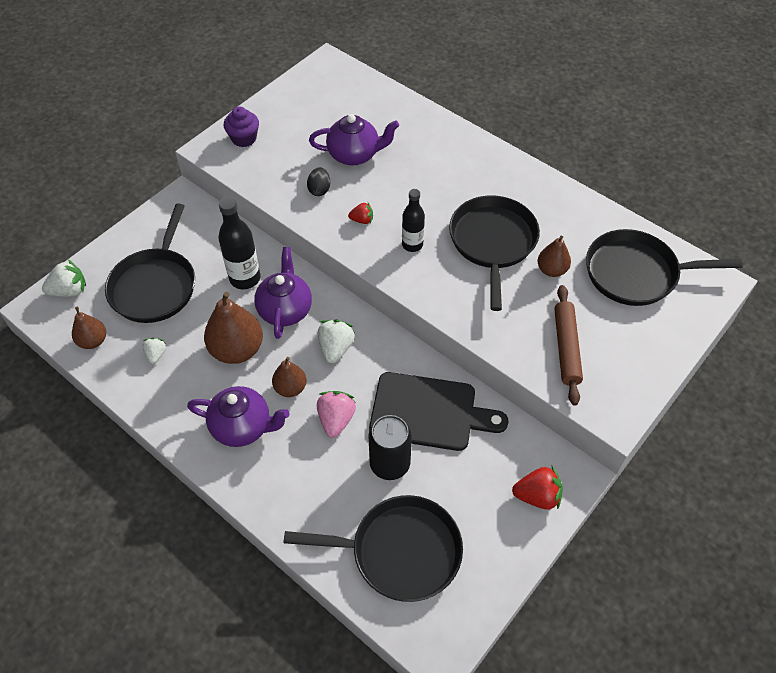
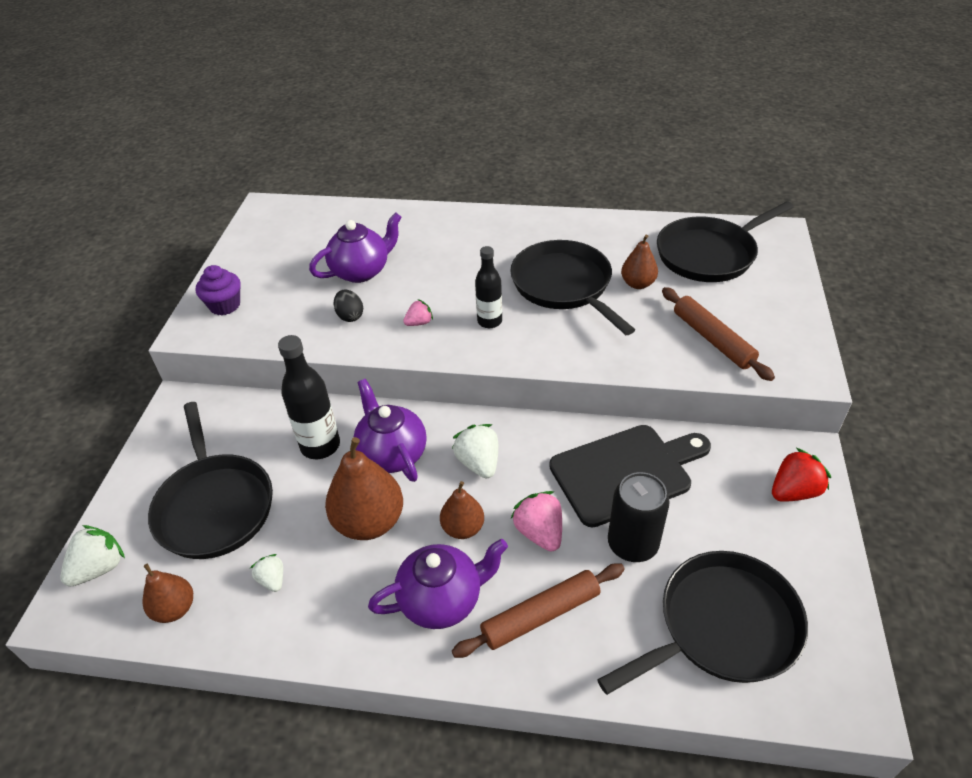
camera: 30 degrees left, 10 degrees down
(293, 473) = (540, 615): none -> brown rolling pin
(362, 220) = (419, 323): red strawberry -> pink strawberry

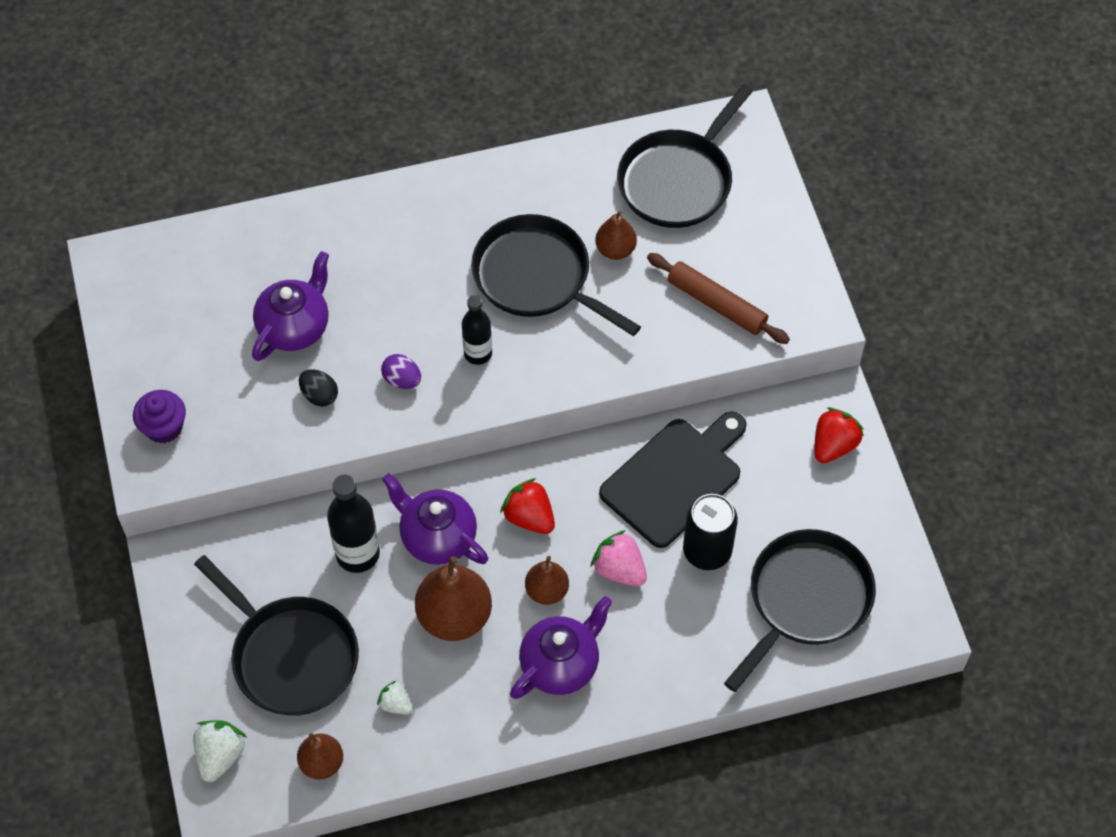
camera: 25 degrees left, 15 degrees up
(419, 323) = (402, 380): pink strawberry -> purple egg
(478, 463) = (529, 517): white strawberry -> red strawberry
(540, 615) = (652, 646): brown rolling pin -> none

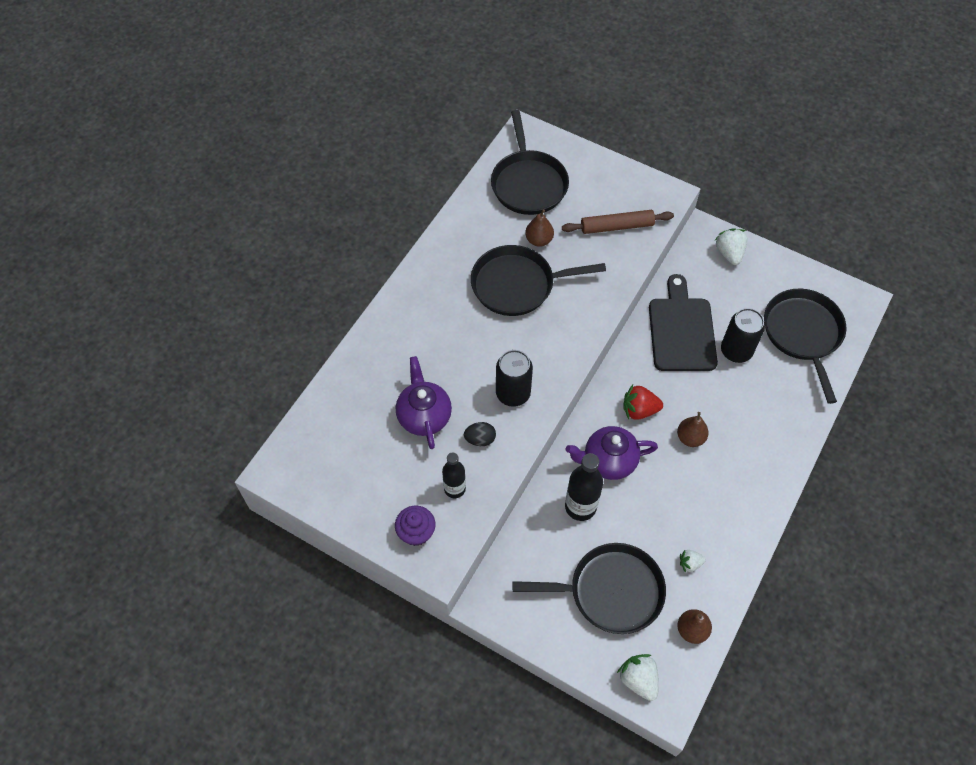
camera: 45 degrees left, 0 degrees up
(402, 380) = (513, 393): purple egg -> black can
(454, 616) = (664, 492): brown pear -> none
(478, 353) = (534, 347): black bottle -> black bottle (454, 489)
(561, 664) = (739, 467): purple teapot -> none
(619, 569) = (709, 396): pink strawberry -> none
(833, 445) = (729, 253): red strawberry -> white strawberry

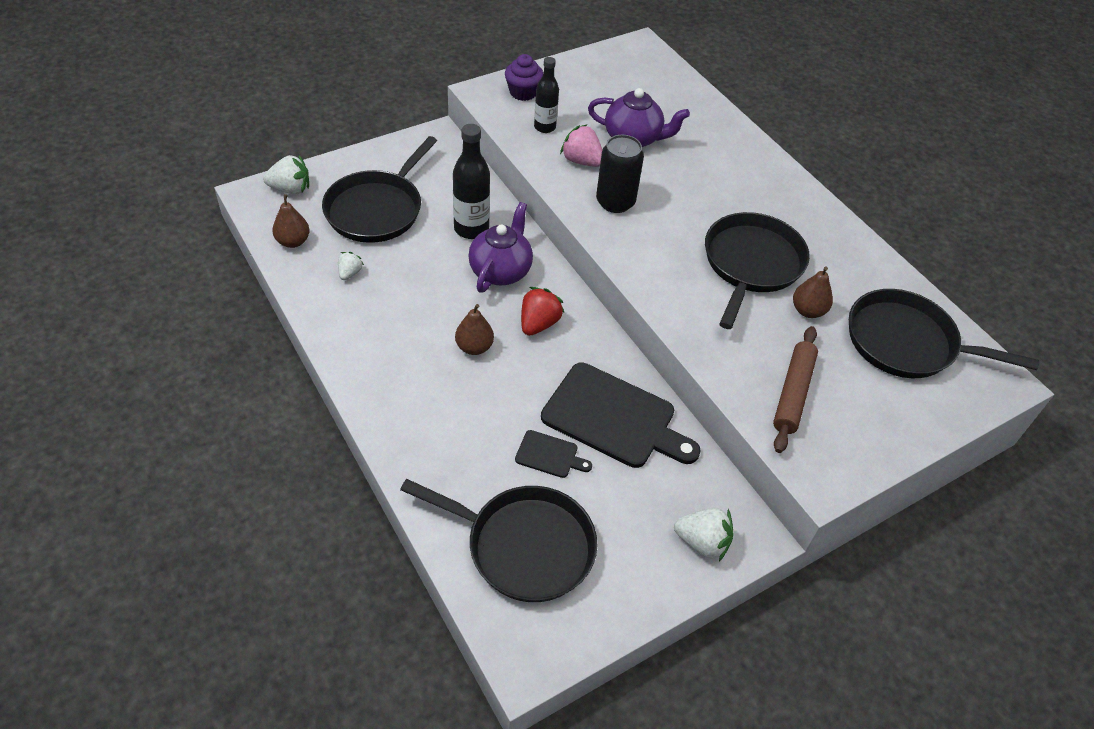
camera: 115 degrees right, 10 degrees down
(480, 439) = (581, 161): black egg -> pink strawberry
(736, 351) = (549, 455): black can -> black cutting board

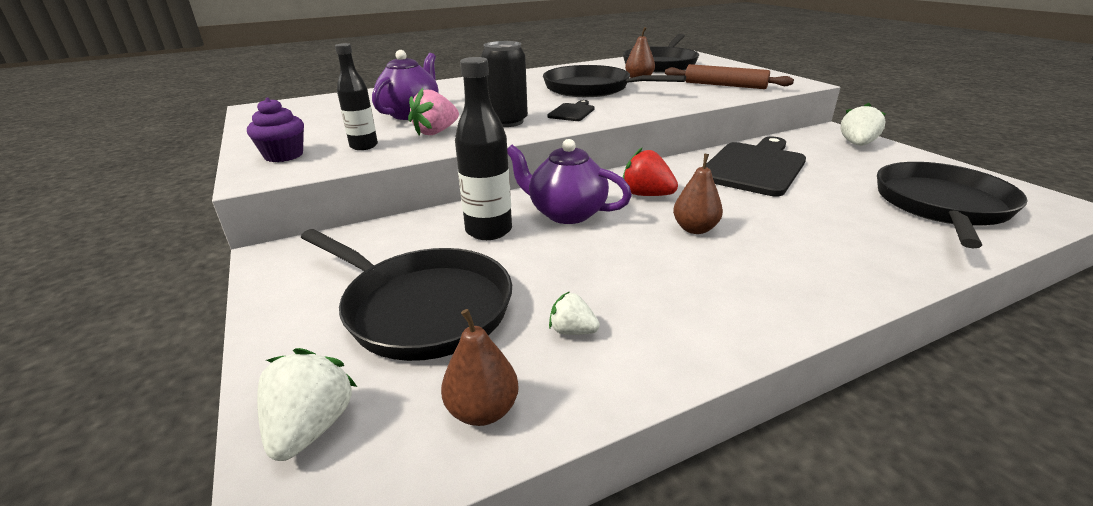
camera: 80 degrees left, 20 degrees down
(549, 455) = (821, 193): black cutting board -> black cutting board (572, 112)

